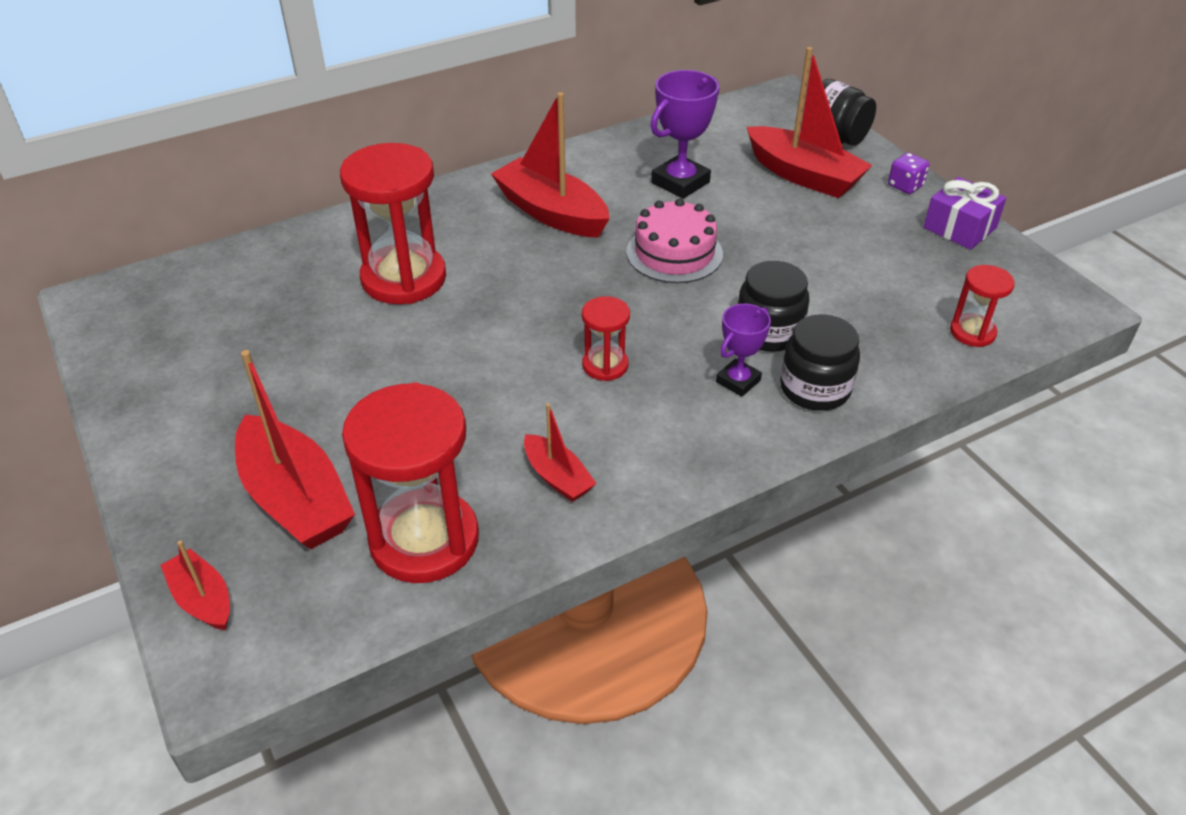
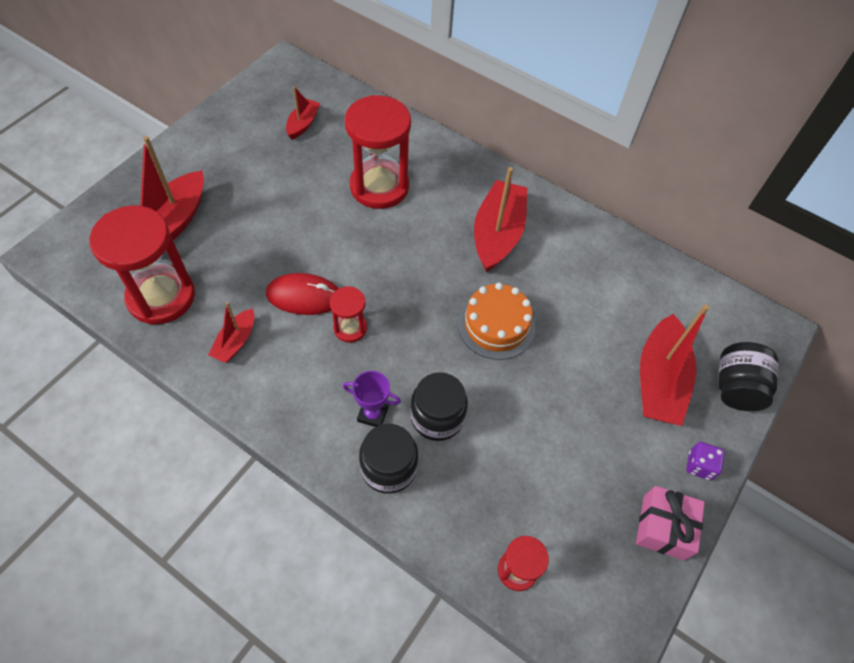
camera: 60 degrees right, 15 degrees up
(203, 599) = (89, 222): red boat -> red boat (303, 124)
(528, 392) = (304, 296): none -> red mouse
(674, 253) = (496, 325): pink cake -> orange cake
(680, 182) = (588, 298): purple trophy -> none
(959, 228) = (663, 527): purple gift -> pink gift

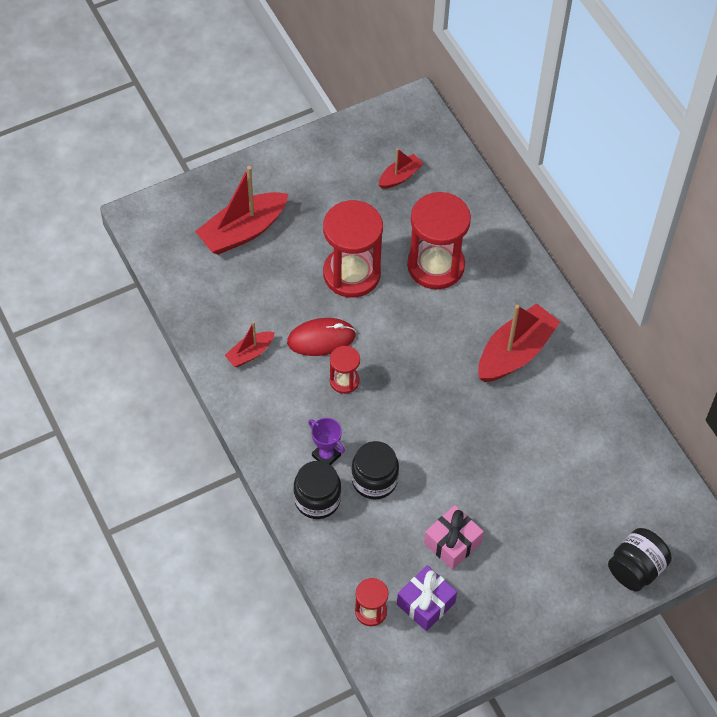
camera: 30 degrees right, 0 degrees up
(161, 296) = (210, 291): red hourglass -> red hourglass (351, 274)
(304, 296) = (321, 339): red mouse -> red mouse turned 45 degrees counterclockwise
(496, 325) = (465, 430): orange cake -> none
(568, 529) = (426, 603): none -> purple gift
(659, 381) = (573, 534): red boat -> none
(663, 527) = (499, 637): pink gift -> pink gift (452, 543)
(699, 465) = (560, 610): purple dice -> none

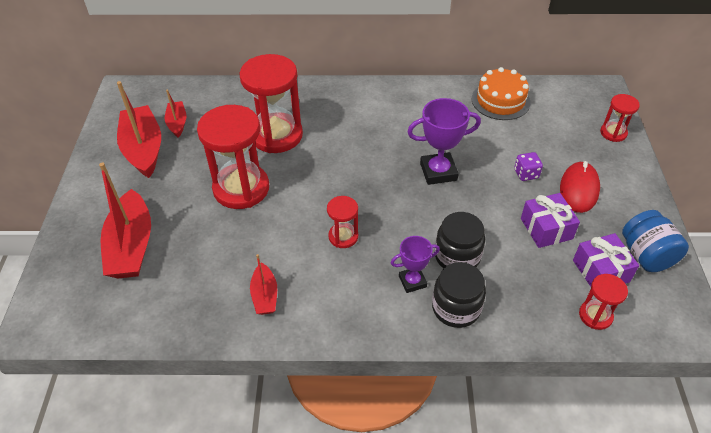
camera: 60 degrees left, 10 degrees down
(321, 339) = (289, 235): red mouse -> red mouse (579, 189)
(452, 543) = (546, 228): pink gift -> purple gift
(468, 638) = (646, 255): none -> blue jar
(472, 425) = (438, 172): none -> purple trophy
(515, 352) = (388, 123): red boat -> red boat (143, 149)
(517, 503) = (526, 174): none -> purple dice
(620, 443) = (500, 100): none -> orange cake
(635, 569) = (613, 133): black jar -> red hourglass

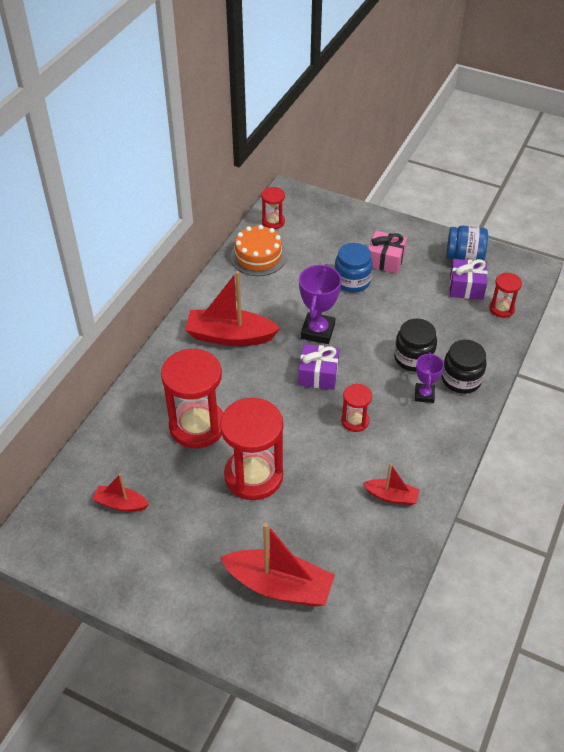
camera: 65 degrees left, 0 degrees up
(143, 149) = (142, 544): red boat -> red boat (230, 336)
(526, 174) = (352, 281): purple dice -> blue jar
(546, 228) = (413, 296): purple gift -> purple gift (318, 374)
(579, 189) = (385, 260): red mouse -> pink gift
(613, 133) = (339, 213): red hourglass -> red hourglass (273, 222)

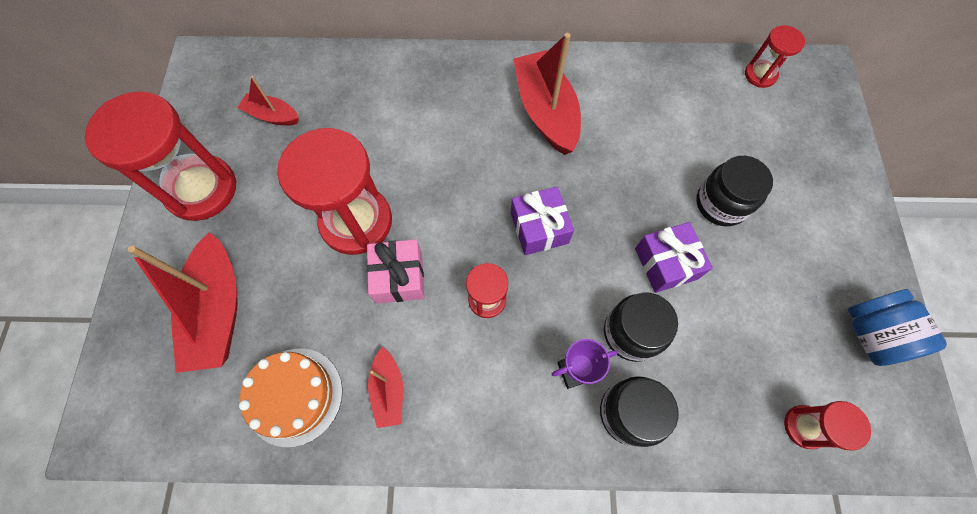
camera: 65 degrees right, 20 degrees up
(121, 504) = (272, 116): red boat -> red boat turned 60 degrees counterclockwise
(197, 426) = (400, 137): red hourglass -> red hourglass (201, 189)
(258, 256) = (690, 85): orange cake -> orange cake (294, 396)
(317, 331) = (608, 199): purple trophy -> none
(352, 281) = (721, 203): blue jar -> black jar
(385, 260) = (788, 229): pink gift -> pink gift (399, 277)
(466, 287) = (813, 358): purple gift -> purple gift (666, 263)

